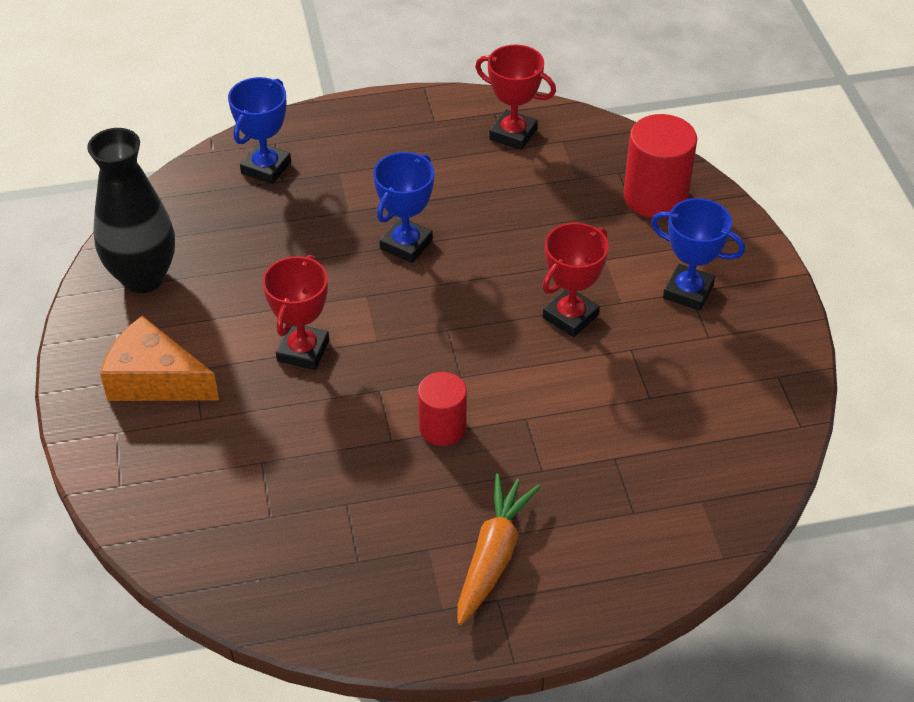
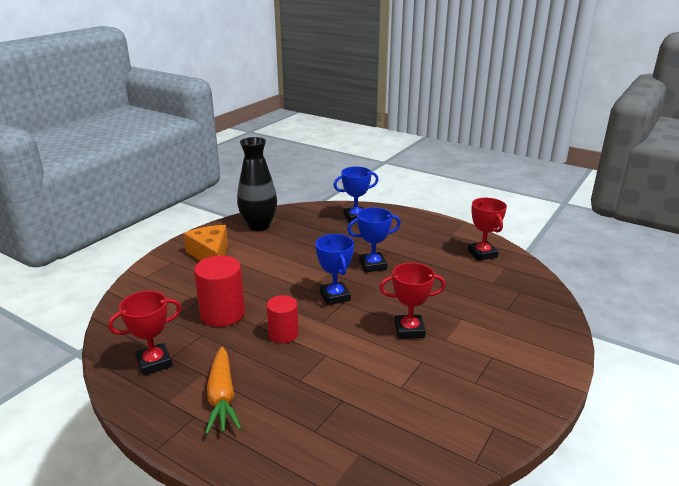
camera: 45 degrees right, 20 degrees down
(303, 351) = (274, 276): red trophy -> red trophy (154, 363)
(493, 556) = (222, 397): orange carrot -> orange carrot turned 105 degrees clockwise
(655, 197) = (527, 310): red cylinder -> red cylinder (222, 314)
(688, 291) = (491, 356): blue trophy -> blue trophy (334, 296)

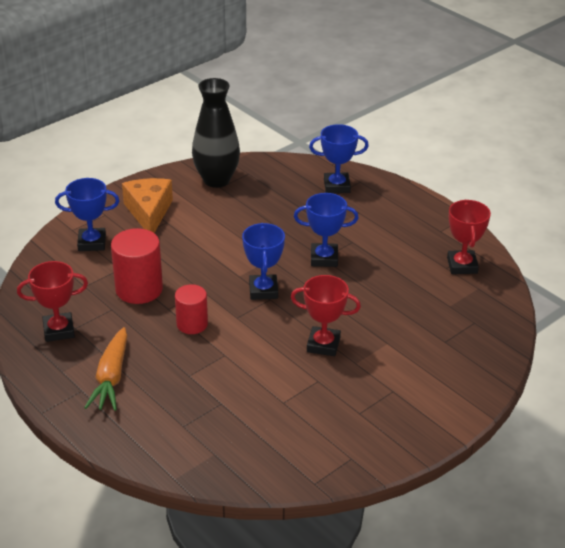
camera: 15 degrees right, 10 degrees up
(166, 284) = (92, 243): none -> blue trophy

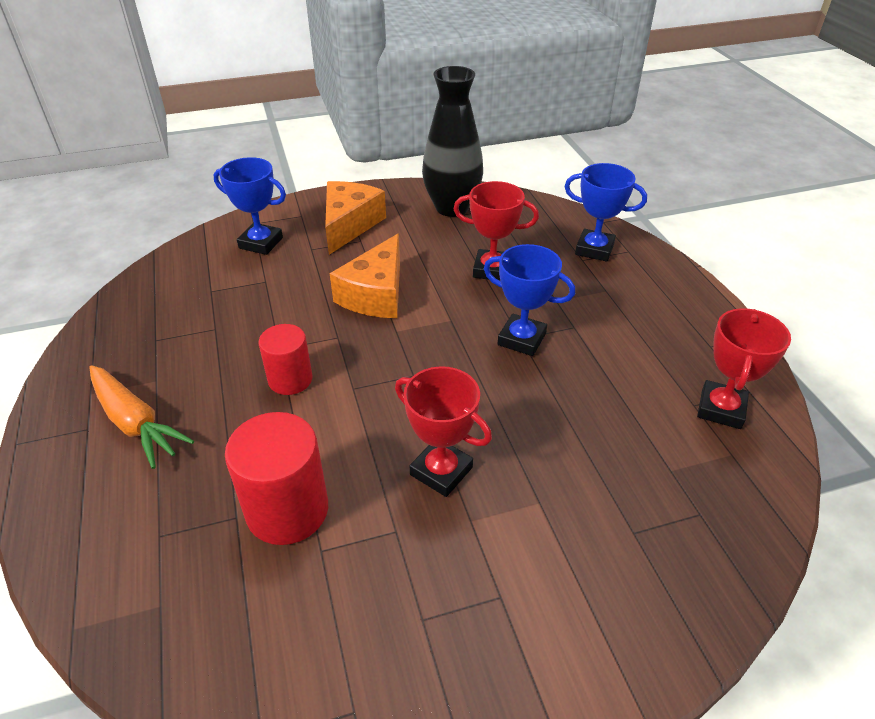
camera: 25 degrees right, 5 degrees up
(59, 330) = (135, 337): red trophy -> red trophy (492, 269)
(111, 377) = (135, 423): orange carrot -> orange carrot turned 75 degrees counterclockwise
(139, 289) = (265, 313): red cylinder -> red cylinder (287, 510)
(207, 256) = (376, 294): none -> orange cheese
(263, 290) = (413, 360): blue trophy -> none

